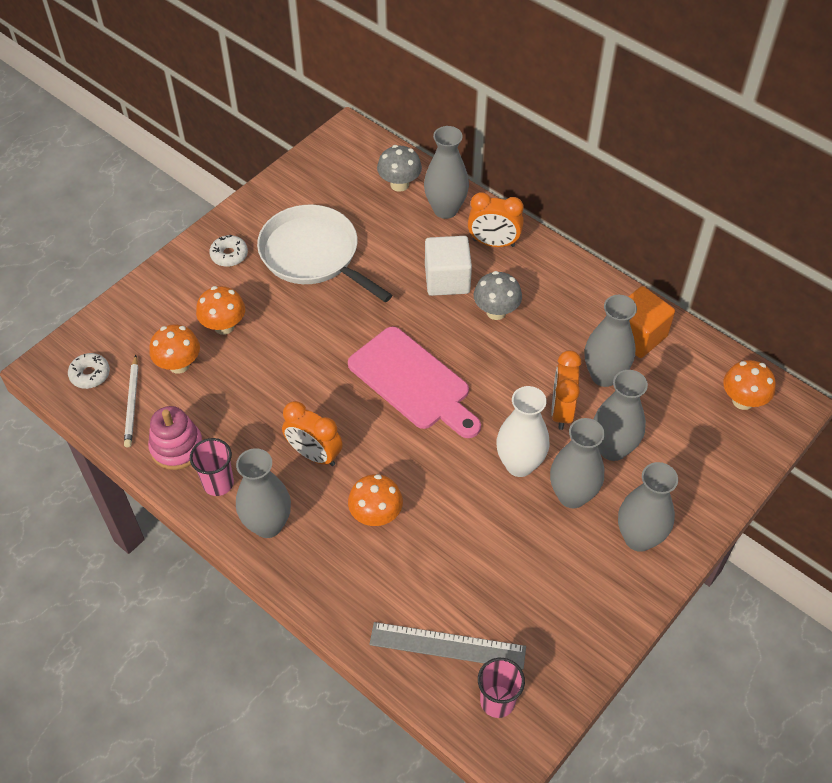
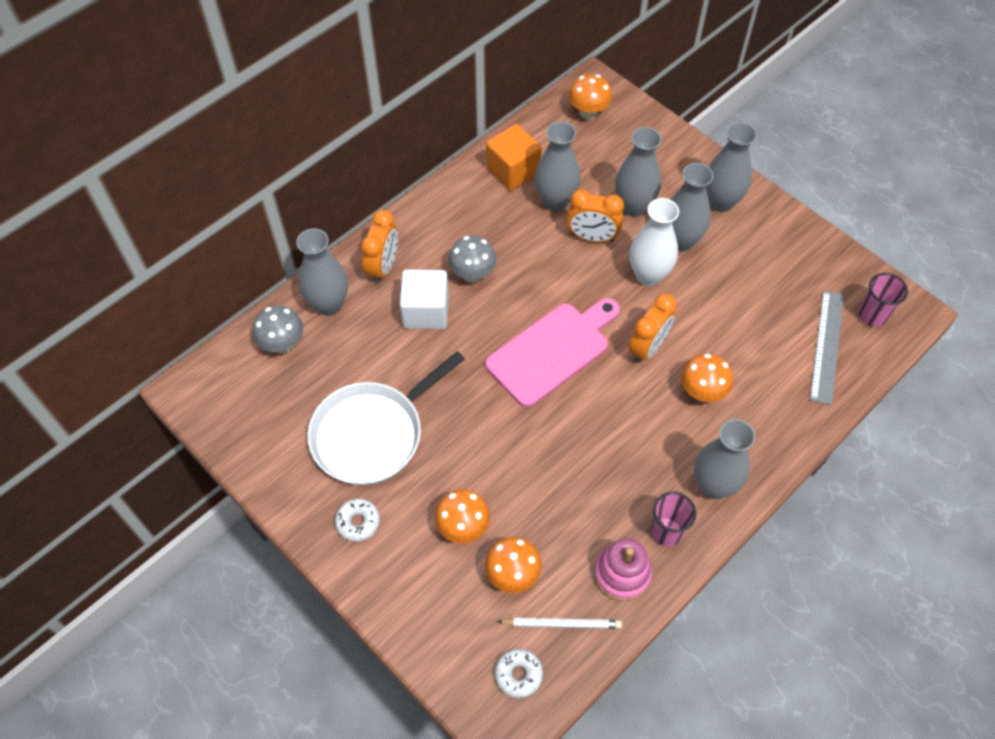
camera: 85 degrees left, 5 degrees up
(314, 455) = (634, 442): orange clock -> orange clock (648, 347)

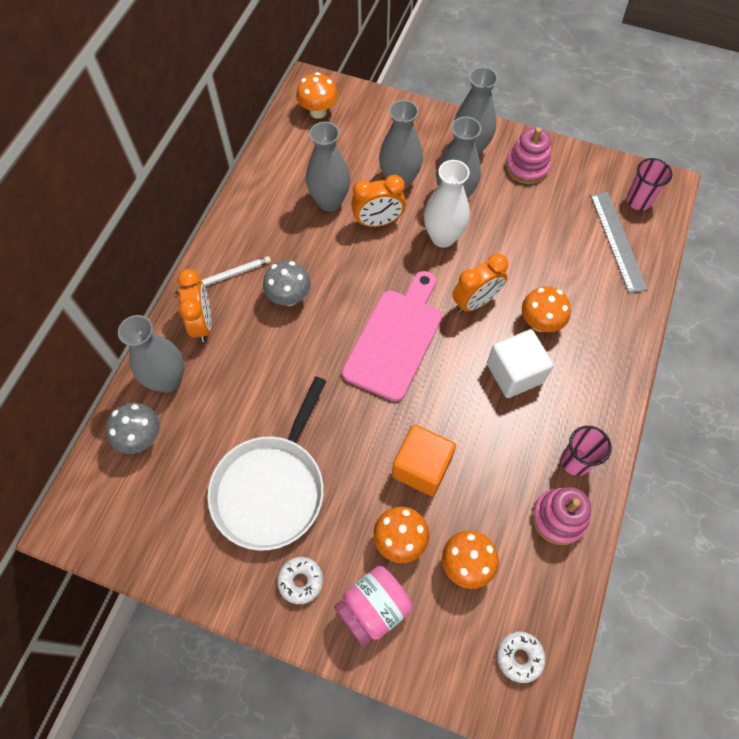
camera: 25 degrees left, 5 degrees up
(409, 573) = (373, 608): none -> pink jar
(426, 311) = (263, 349): white cube -> white cube (514, 373)
(513, 170) = (278, 188): orange cube -> orange cube (421, 467)
(562, 624) = (532, 589): white pencil -> white pencil (225, 276)
(648, 347) = (475, 302): orange clock -> orange clock turned 45 degrees clockwise
(713, 485) = (592, 402): grey vase -> none
(771, 240) = (527, 167): none -> pink stacking toy

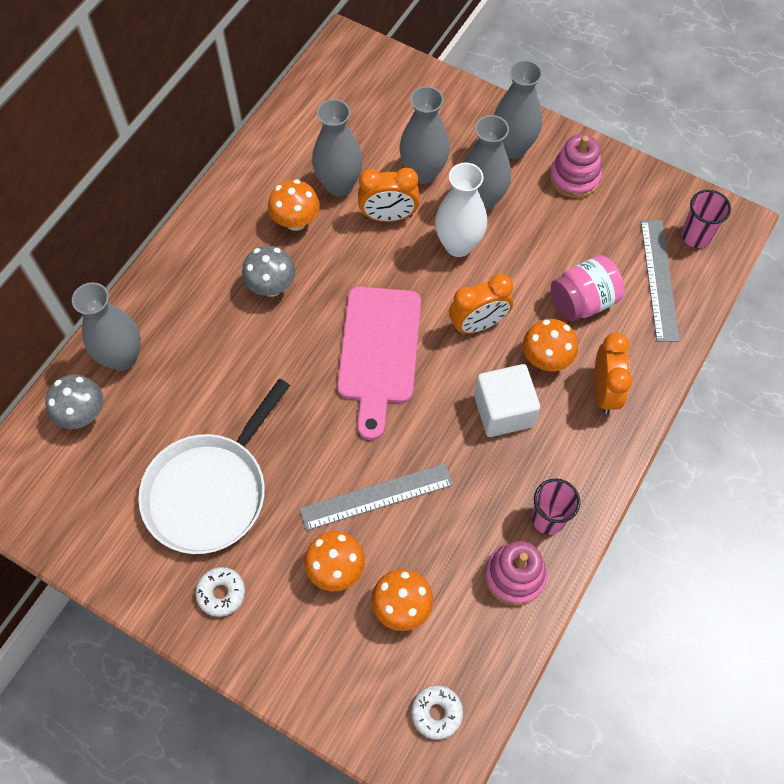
camera: 10 degrees right, 0 degrees up
(202, 323) = (171, 301): orange clock -> orange clock (604, 391)
(225, 276) = (206, 253): white pencil -> none
(318, 112) = (348, 78): orange mushroom -> orange mushroom (296, 221)
(373, 608) = (292, 635): pink jar -> pink jar (583, 301)
(395, 339) = (379, 352): pink cutting board -> pink cutting board turned 150 degrees clockwise
(421, 467) = (376, 496): orange cube -> grey ruler

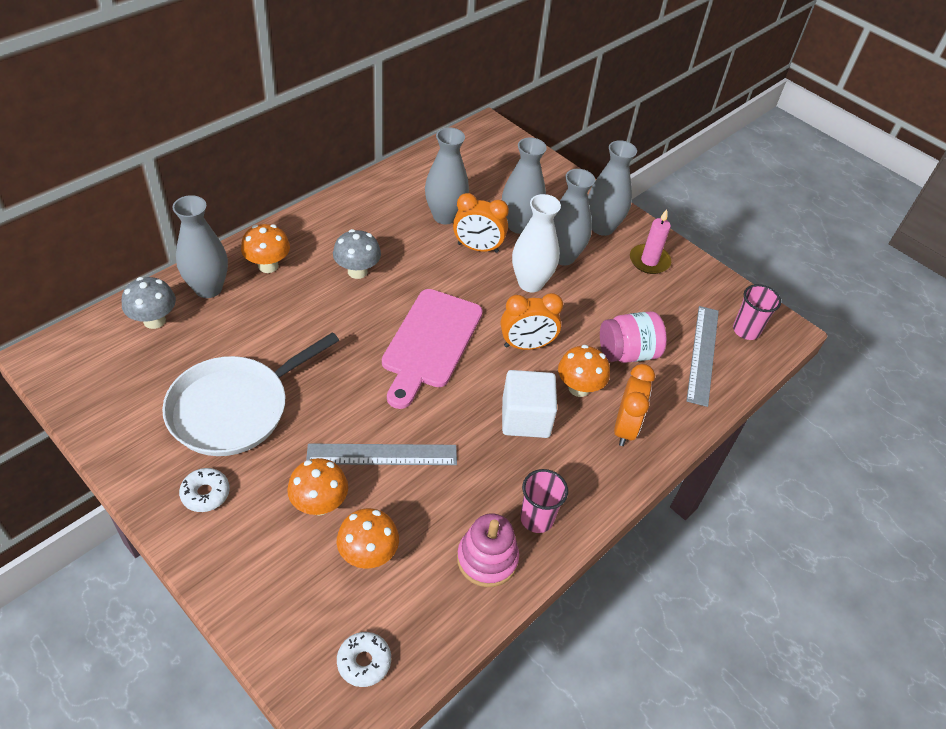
camera: 10 degrees right, 15 degrees down
(296, 221) = (398, 232): orange mushroom -> orange mushroom (268, 266)
(574, 177) = (649, 261): pink stacking toy -> pink candle

